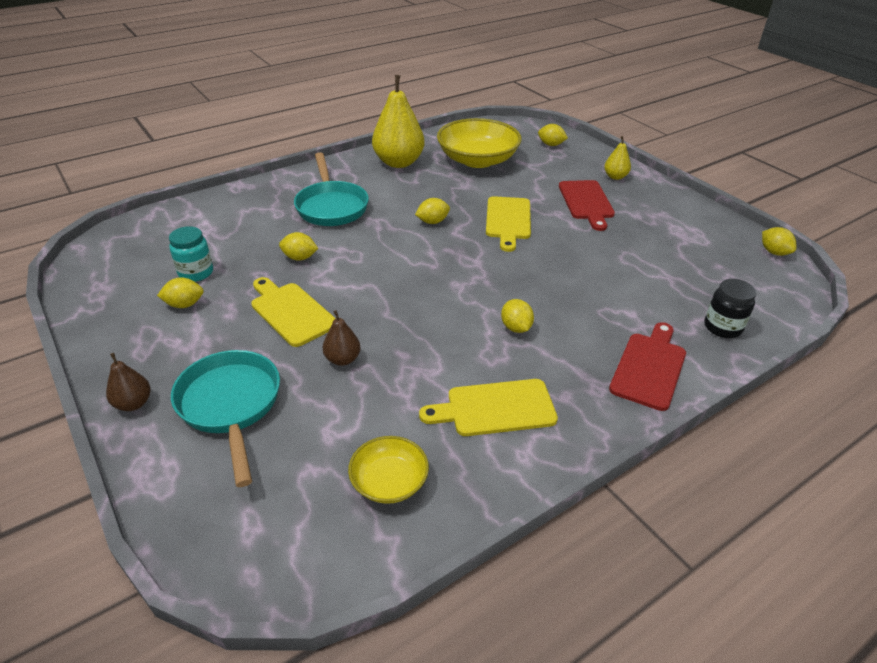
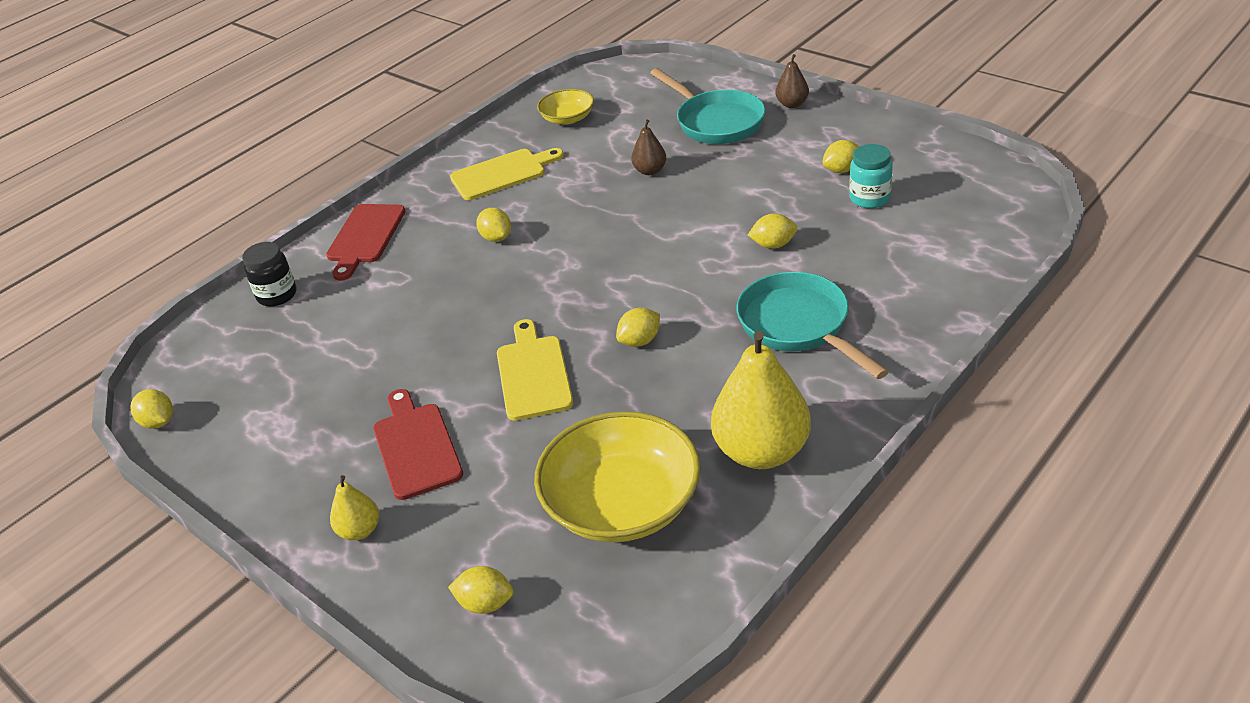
camera: 170 degrees right, 0 degrees up
(291, 312) = (730, 192): yellow cutting board -> none

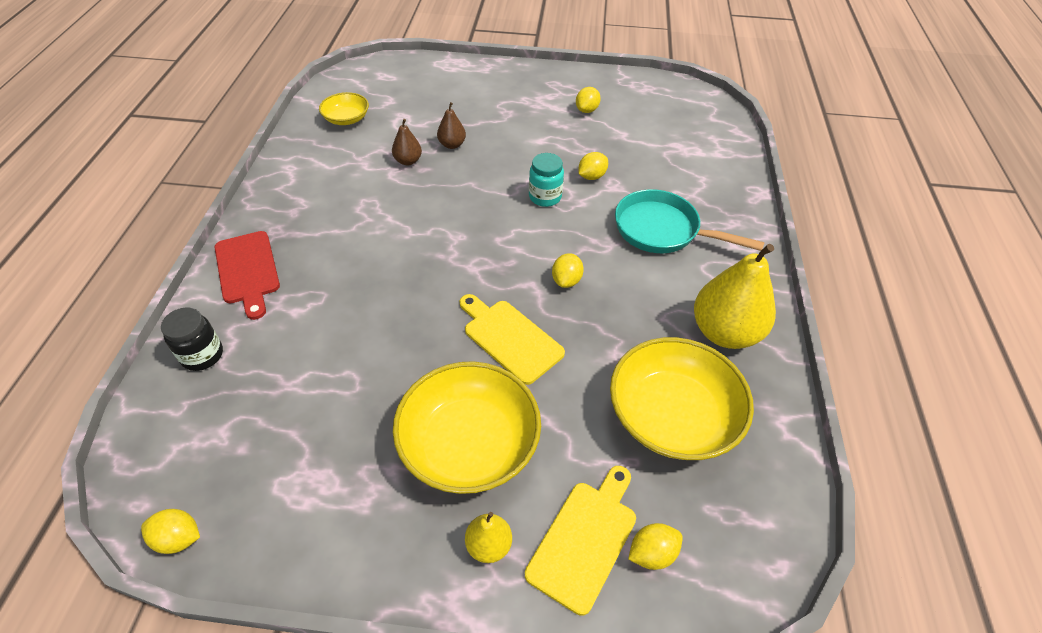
camera: 40 degrees left, 10 degrees up
(416, 446) = (469, 443): red cutting board -> yellow bowl
(496, 238) = (374, 234): yellow lemon -> none
(502, 174) = (330, 178): yellow cutting board -> yellow cutting board (585, 539)
(716, 122) = (468, 95): turquoise pan -> none
(792, 104) = (510, 71): brown pear -> brown pear (408, 161)
(869, 198) = (623, 126): turquoise jar -> turquoise jar (545, 197)

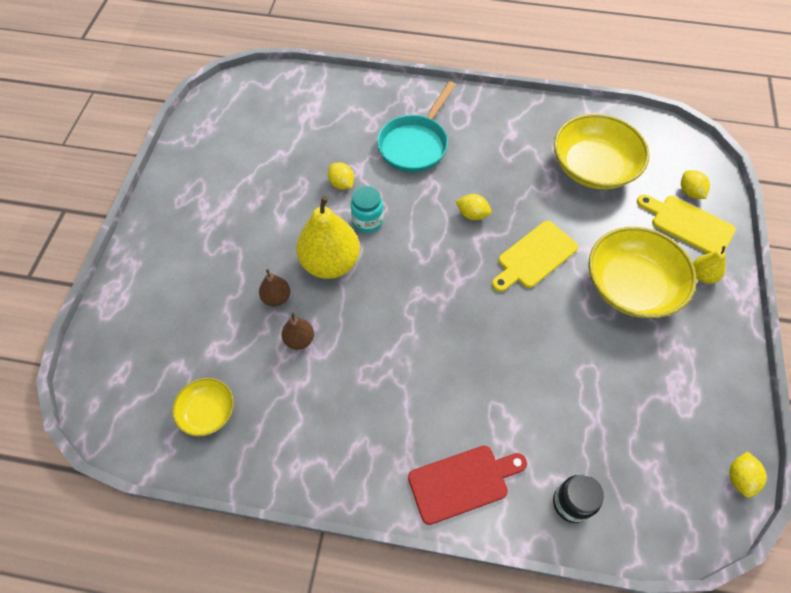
camera: 85 degrees left, 10 degrees up
(586, 110) = (236, 177): yellow lemon -> none
(724, 332) = (520, 127): yellow pear -> yellow pear (330, 263)

